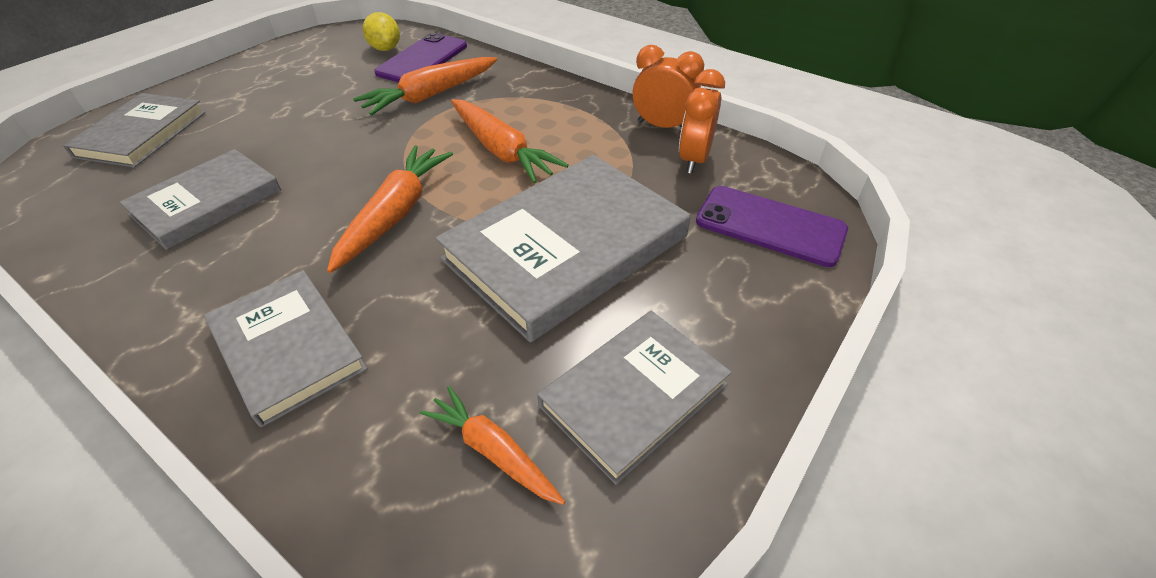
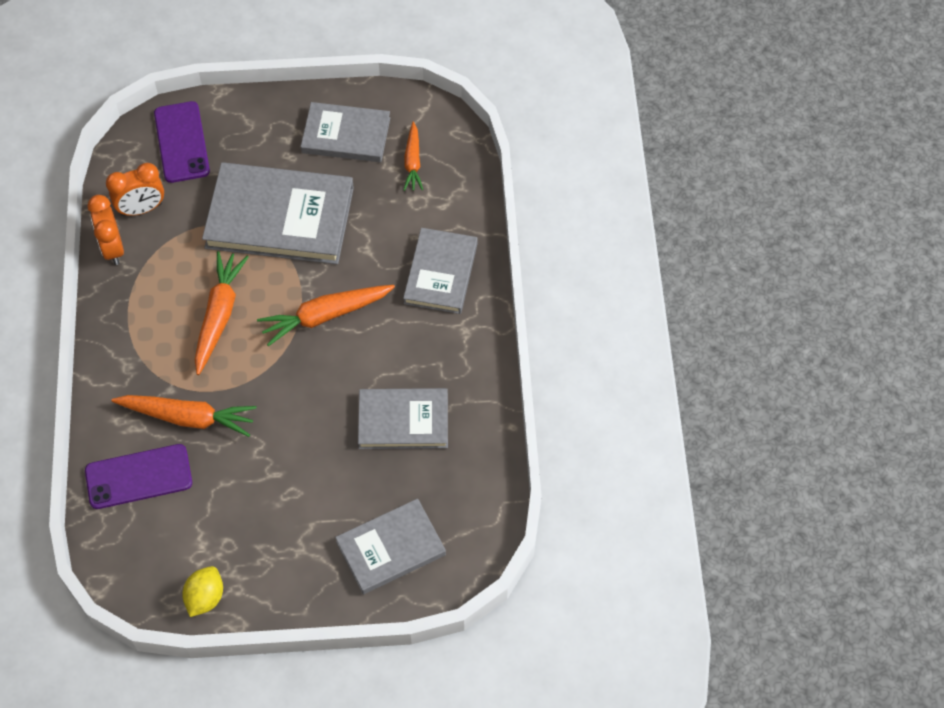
camera: 130 degrees left, 15 degrees up
(385, 49) = (143, 524): yellow lemon -> yellow lemon (205, 597)

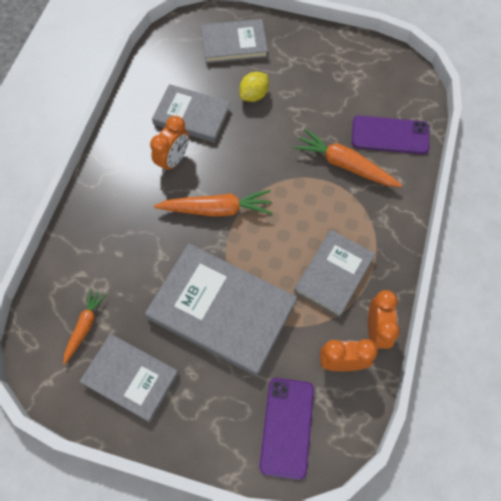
camera: 160 degrees left, 5 degrees up
(205, 597) = (361, 51): yellow lemon -> yellow lemon (254, 95)
(219, 316) = (300, 237): orange carrot -> none
(400, 356) = (173, 160): none -> orange clock
(440, 273) = (113, 215): grey book -> grey book (334, 274)

